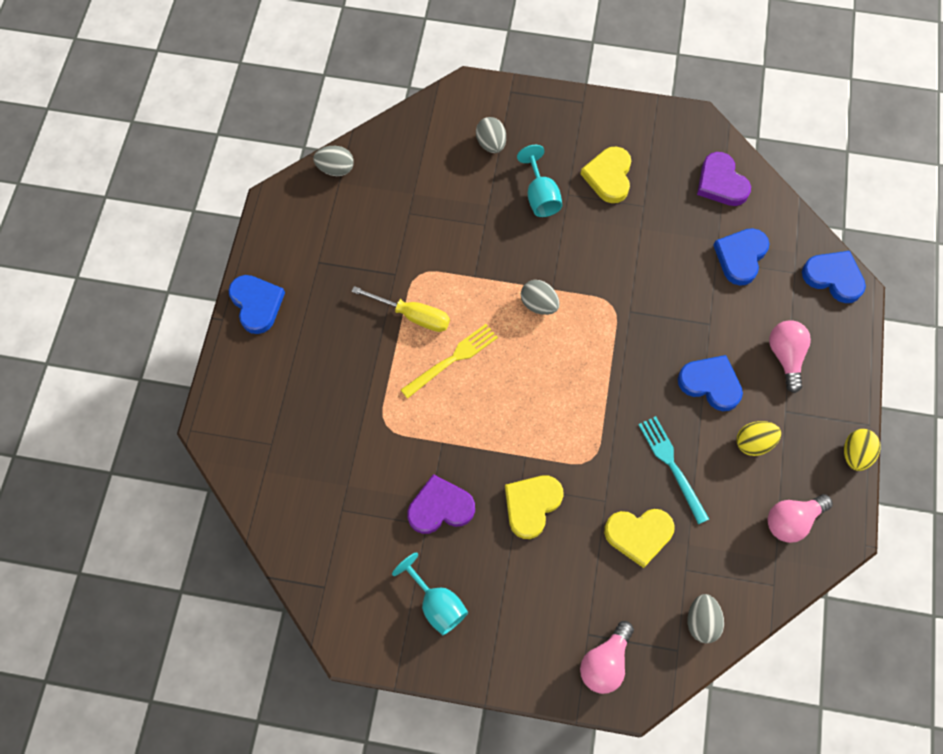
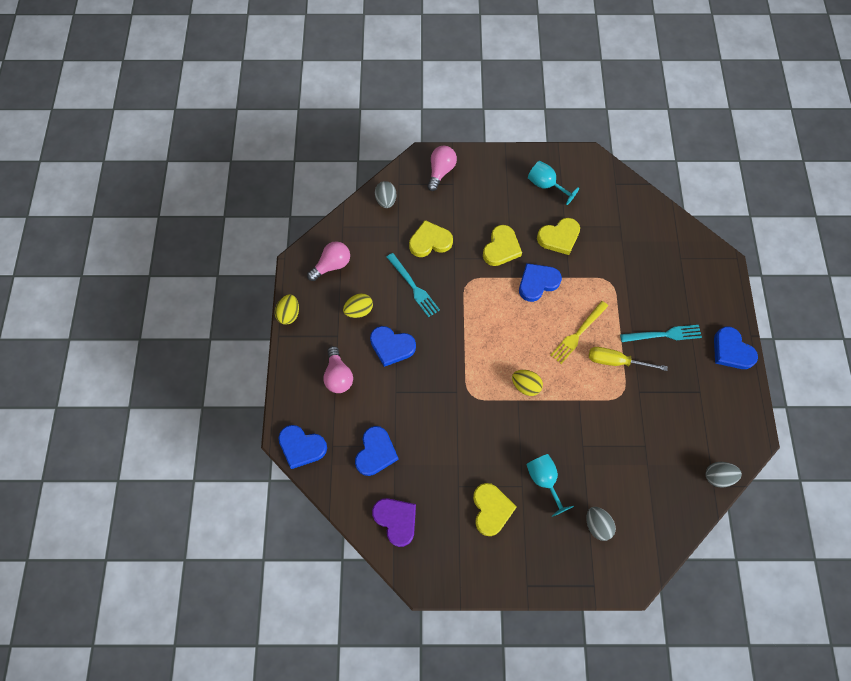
camera: 170 degrees right, 0 degrees up
(336, 339) = (664, 334): none -> turquoise fork
(440, 507) = (559, 237): purple heart -> yellow heart
(490, 441) = (537, 283): none -> blue heart
(539, 304) = (525, 386): grey egg -> yellow egg

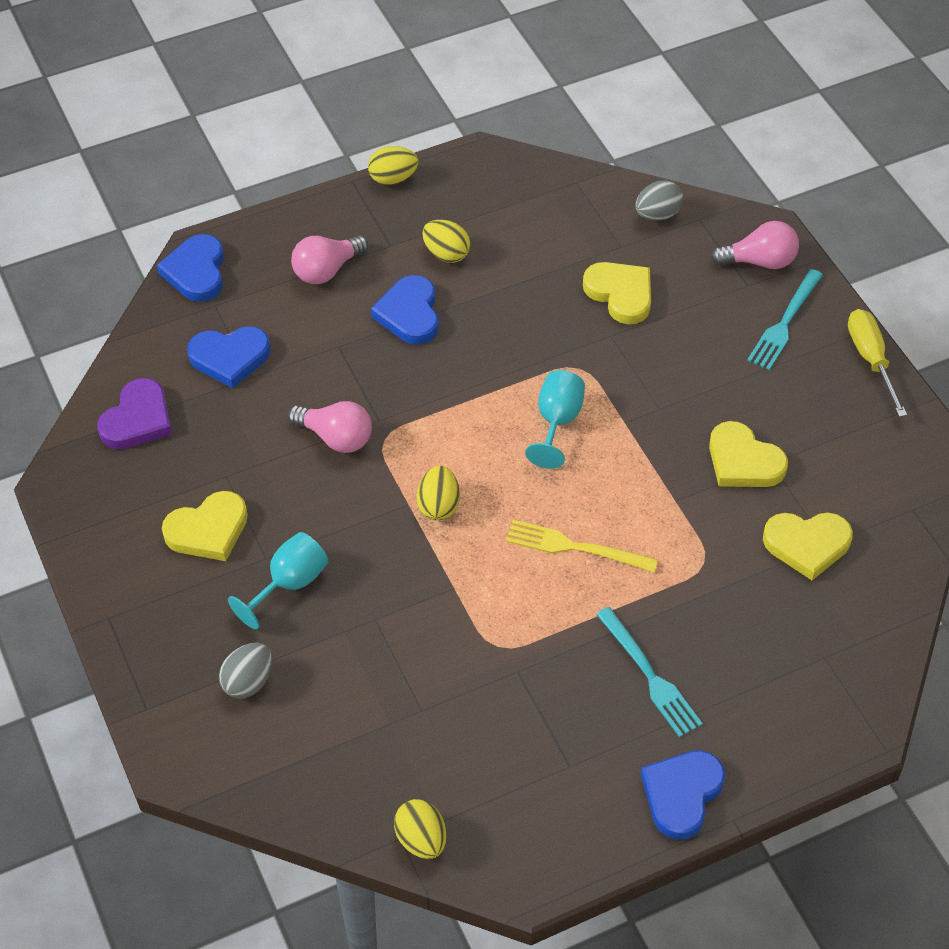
camera: 65 degrees right, 15 degrees down
(332, 265) = (502, 195): pink light bulb -> pink light bulb (336, 437)
(414, 287) = (526, 304): turquoise fork -> turquoise fork (784, 324)
(501, 248) = (670, 389): yellow heart -> yellow heart (807, 545)
(537, 283) = (636, 460): blue heart -> none
(546, 185) = (835, 409): turquoise goblet -> turquoise goblet (557, 422)
(616, 361) = (555, 618): yellow screwdriver -> yellow screwdriver (870, 359)
(718, 476) = (421, 840): grey egg -> yellow egg

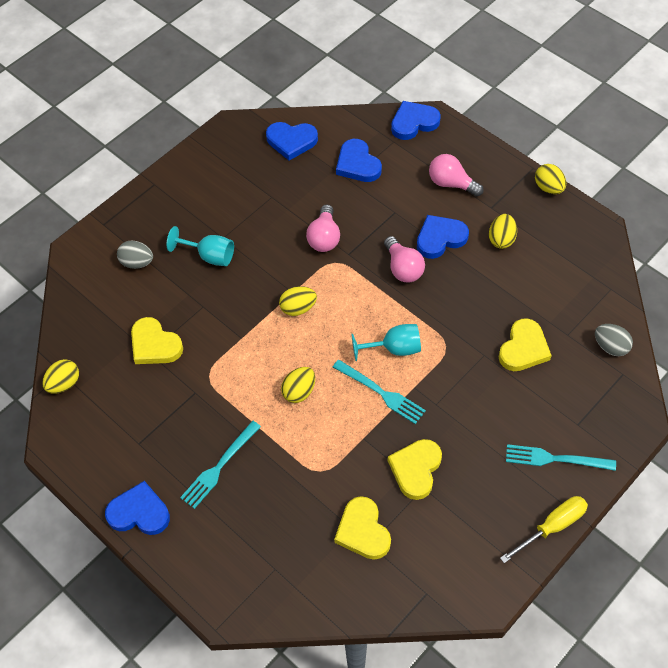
camera: 70 degrees right, 5 degrees up
(138, 419) = (291, 141): purple heart -> blue heart
(208, 530) = (230, 204): yellow heart -> yellow heart (154, 345)
(573, 547) = (299, 391): yellow fork -> yellow egg
(618, 458) = (382, 393): none -> turquoise fork
(759, 261) = (605, 425): pink light bulb -> pink light bulb (403, 268)

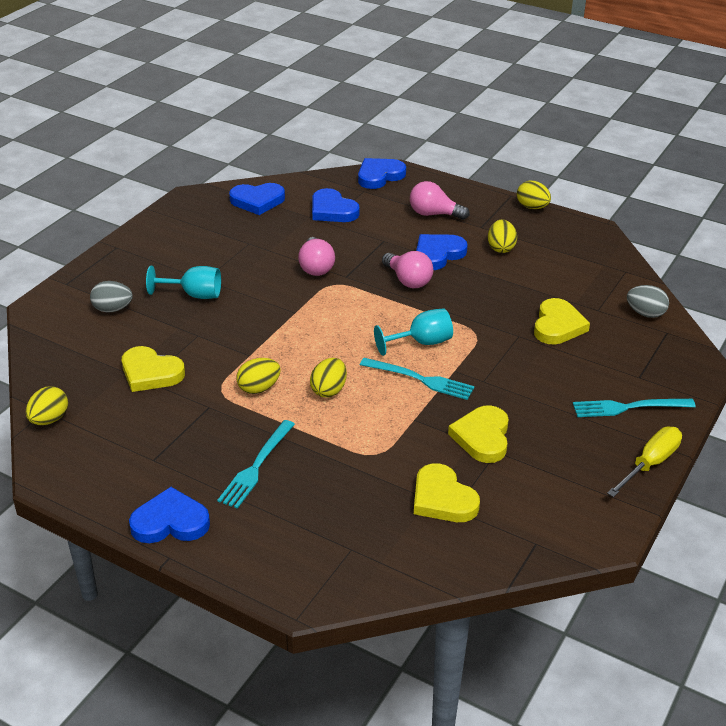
camera: 15 degrees left, 20 degrees down
(298, 308) = (305, 324): yellow egg -> yellow egg (259, 388)

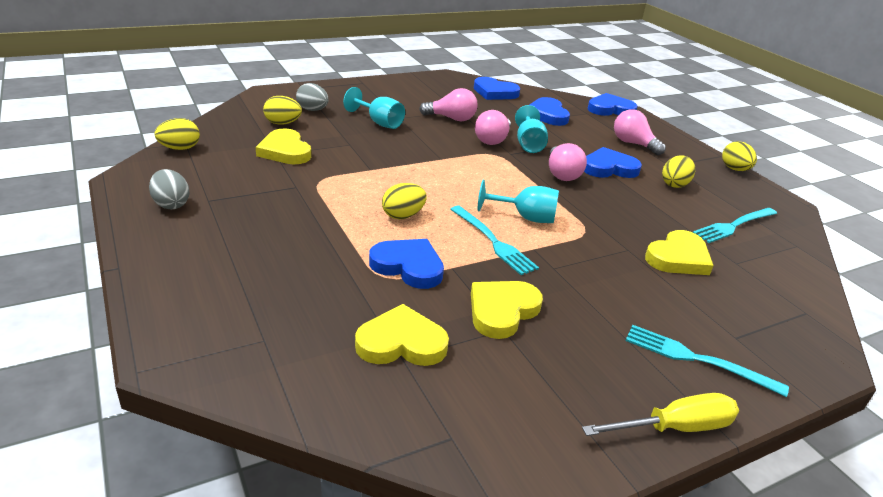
camera: 30 degrees right, 5 degrees down
(170, 522) = (157, 244): blue heart -> blue heart (408, 266)
(254, 257) = (451, 118): none -> pink light bulb
(256, 467) = (273, 240): turquoise fork -> turquoise fork (733, 226)
(259, 388) = (349, 191): yellow egg -> yellow egg (282, 123)
(350, 257) = (529, 144): none -> turquoise goblet
(442, 499) = (401, 343): yellow heart -> yellow heart turned 90 degrees clockwise
(645, 313) = (791, 286): grey egg -> grey egg (171, 204)

